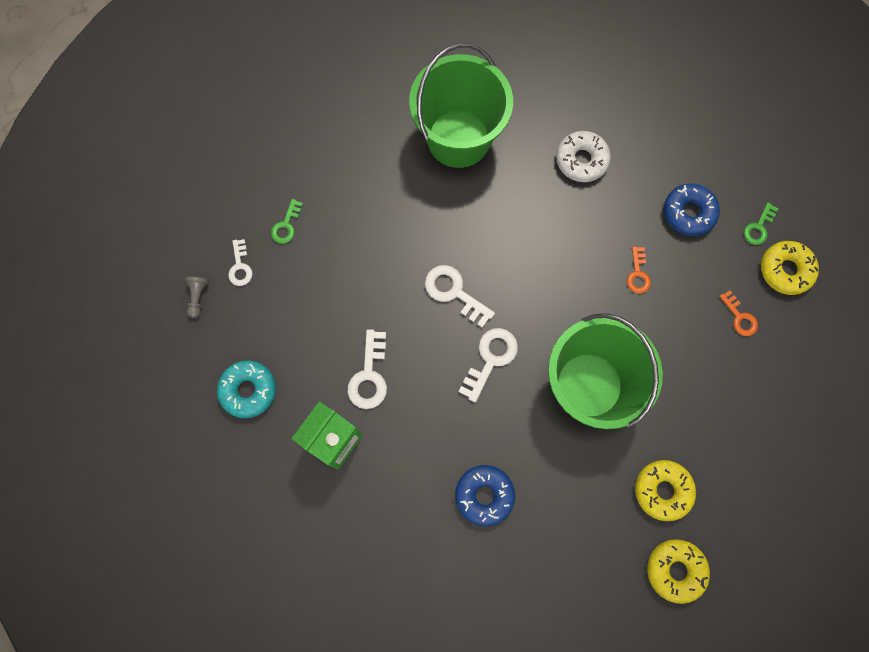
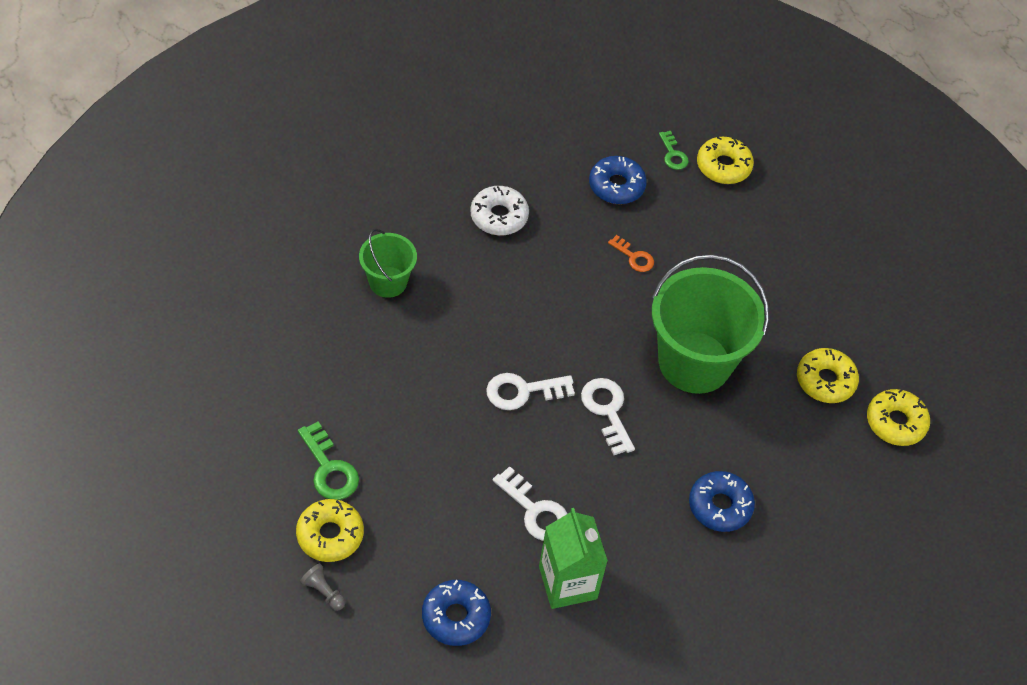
camera: 55 degrees left, 20 degrees down
(240, 266) = (330, 535): white key -> yellow donut
(248, 390) = (456, 617): turquoise donut -> blue donut
(286, 225) = (329, 468): green key -> green key, size x1.59
(458, 138) = (388, 282): green bucket -> green bucket, size x0.53
(739, 317) = (733, 223): orange key -> none

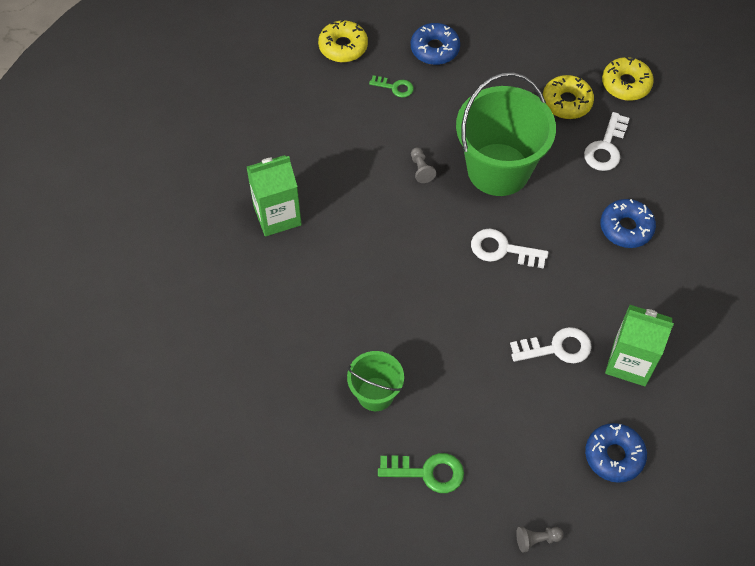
camera: 50 degrees left, 5 degrees up
(330, 535) = (488, 506): yellow donut -> none
(388, 282) = (281, 329): green bucket -> green bucket (375, 394)
(499, 216) = (277, 215): white donut -> green carton
(523, 391) = (448, 294): white key -> white key (606, 147)
(616, 186) = (309, 122): blue donut -> blue donut (435, 49)
(634, 257) = (381, 151): orange key -> none
(640, 299) = (421, 169): none -> grey pawn
(673, 154) = (308, 70): green key -> green key (395, 87)

